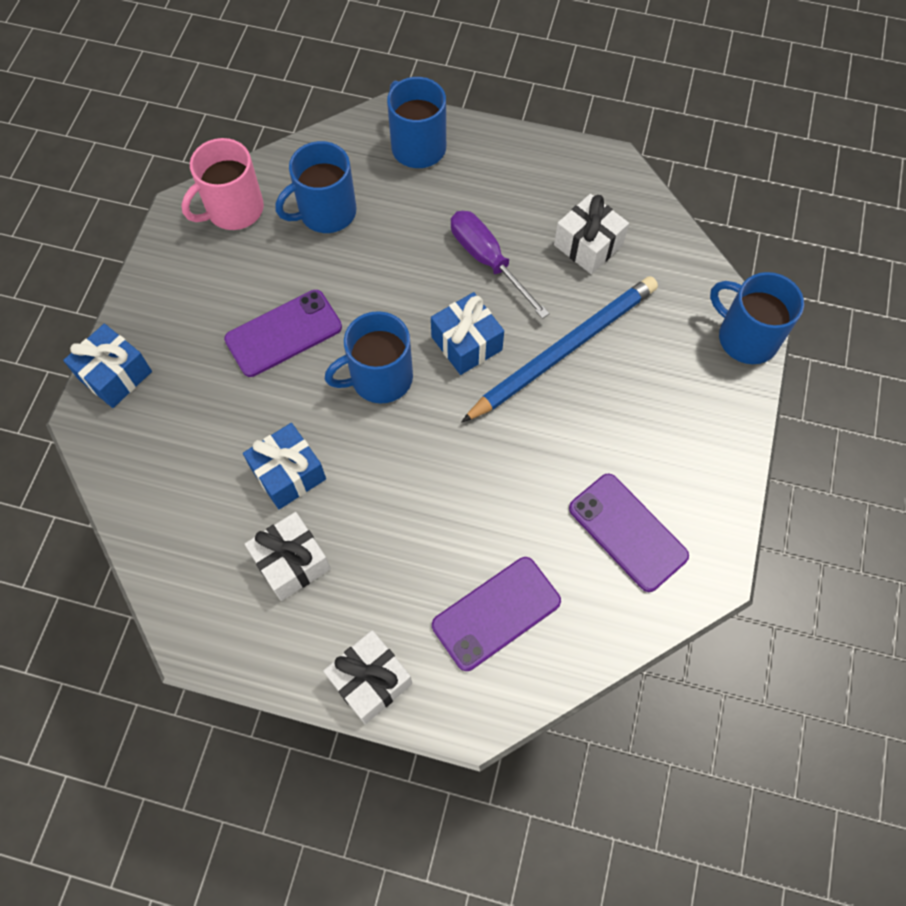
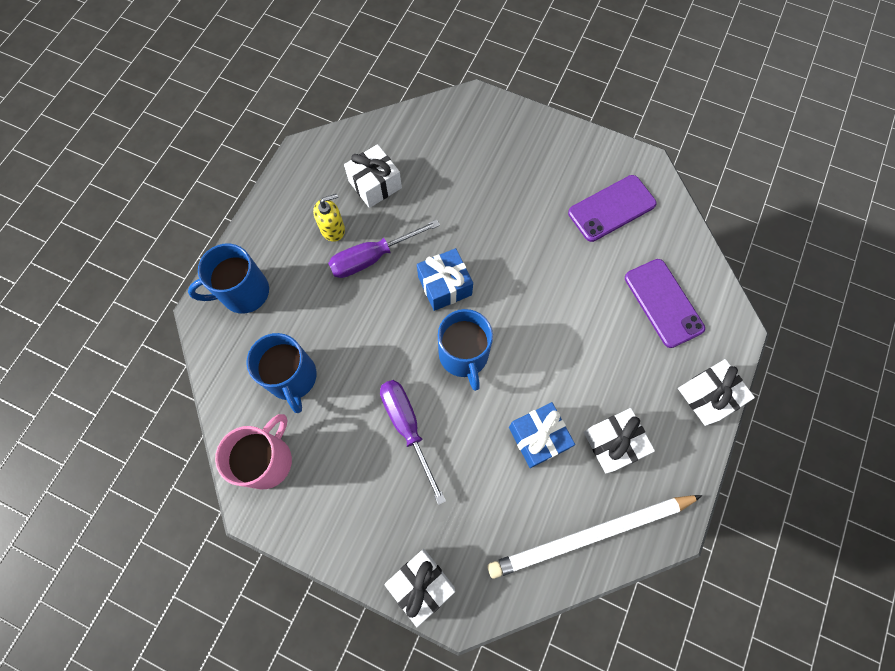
camera: 80 degrees left, 5 degrees up
(115, 375) = (421, 584): blue gift -> white gift
(178, 546) = (591, 535): none -> white pencil
(233, 210) = (267, 460): pink mug -> pink mug turned 120 degrees counterclockwise
(283, 333) = (407, 428): purple phone -> purple screwdriver
(516, 214) = (333, 229): none -> yellow soap dispenser
(563, 350) = (463, 220): blue pencil -> none
(746, 337) = (474, 103): blue mug -> none

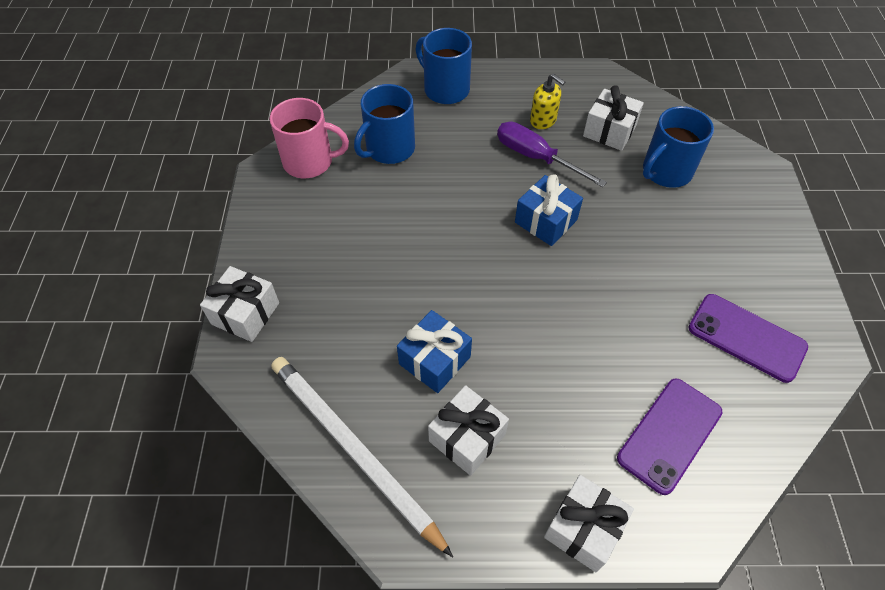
camera: 65 degrees right, 15 degrees down
(407, 428) = (387, 246): purple screwdriver -> none
(464, 355) = (484, 263): blue mug -> blue mug (665, 171)

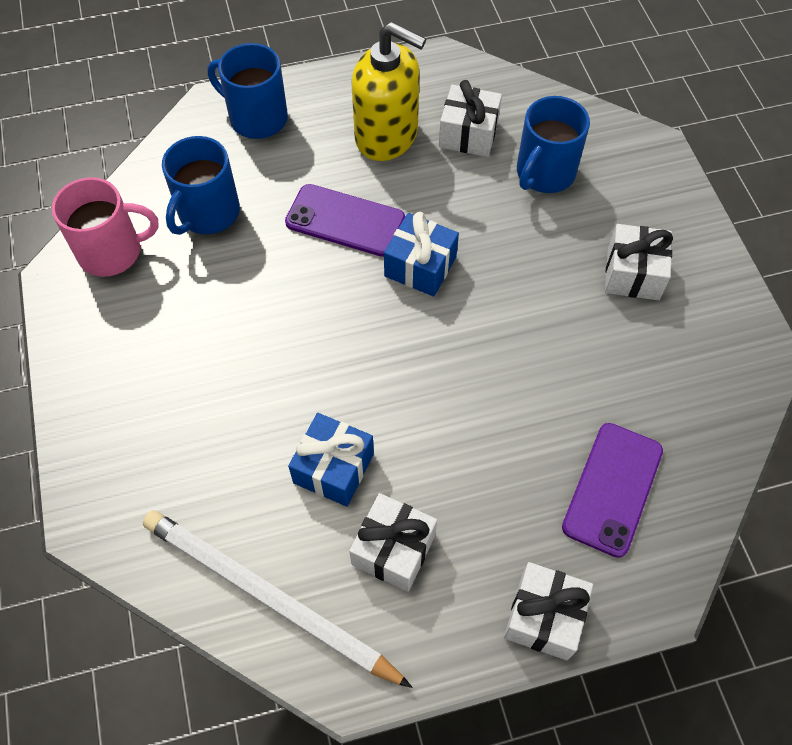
camera: 15 degrees left, 5 degrees up
(245, 313) = (90, 466): white gift -> white gift (633, 274)
(536, 158) = (390, 187): purple screwdriver -> none
(543, 120) = (387, 136): yellow soap dispenser -> yellow soap dispenser, size x1.97
(746, 337) = (672, 356): purple phone -> purple phone (345, 221)

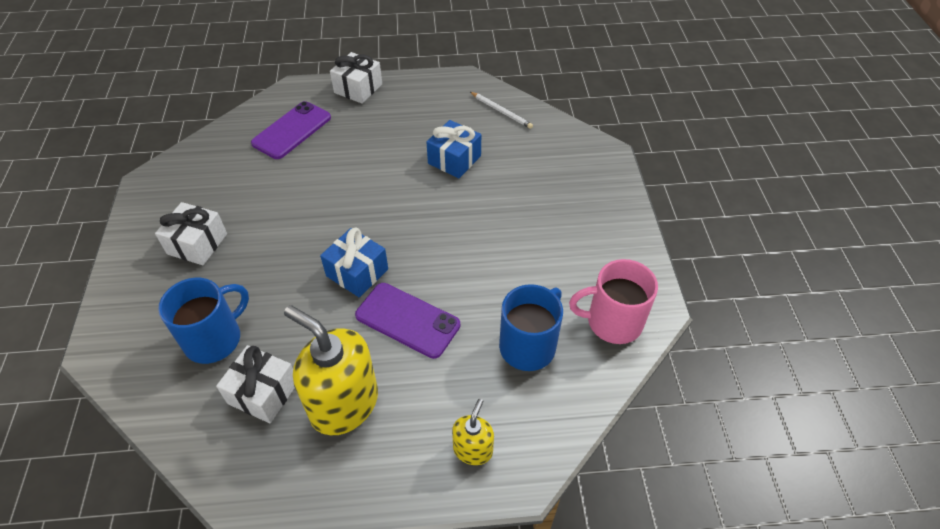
camera: 170 degrees left, 10 degrees down
(256, 118) = (473, 449): blue mug -> yellow soap dispenser
(269, 598) = (501, 111): white pencil -> white pencil, size x0.46
(393, 549) = (428, 121): white gift -> none

